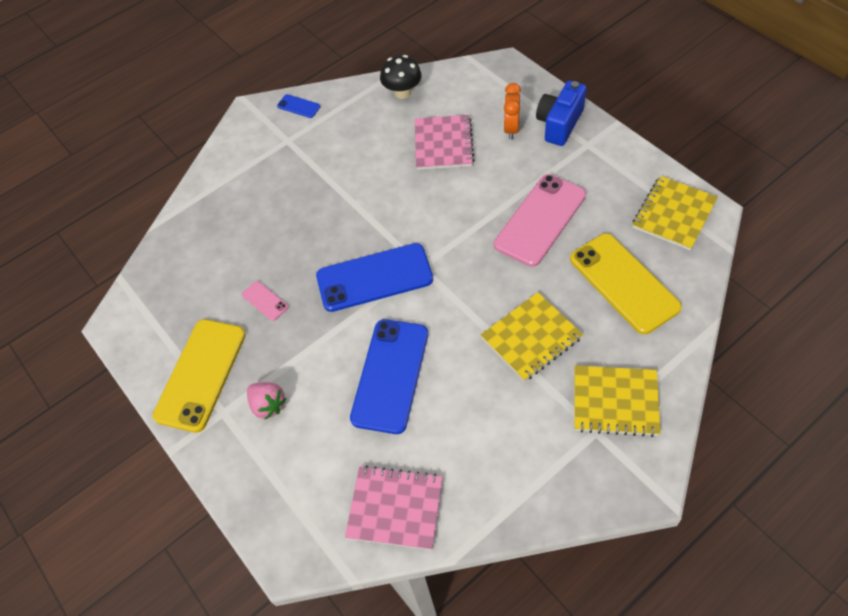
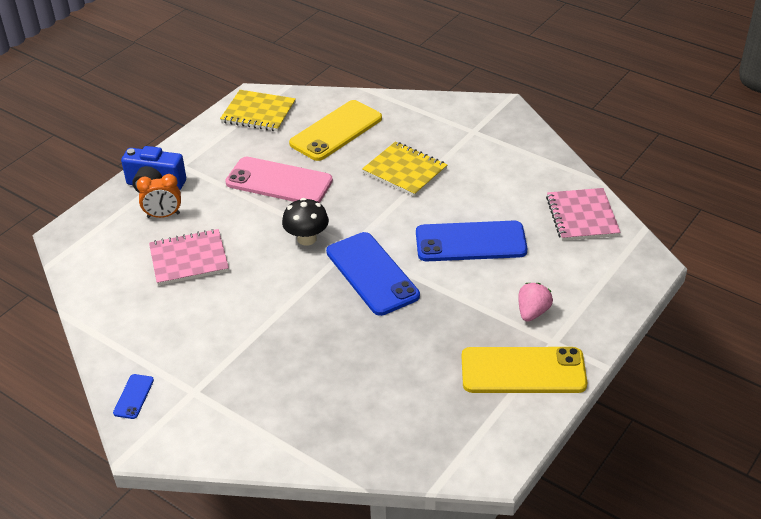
camera: 110 degrees left, 15 degrees down
(265, 301) = (423, 347): pink phone -> none
(402, 92) = (108, 306): black mushroom -> black mushroom (306, 239)
(615, 401) = (445, 125): yellow notebook -> none

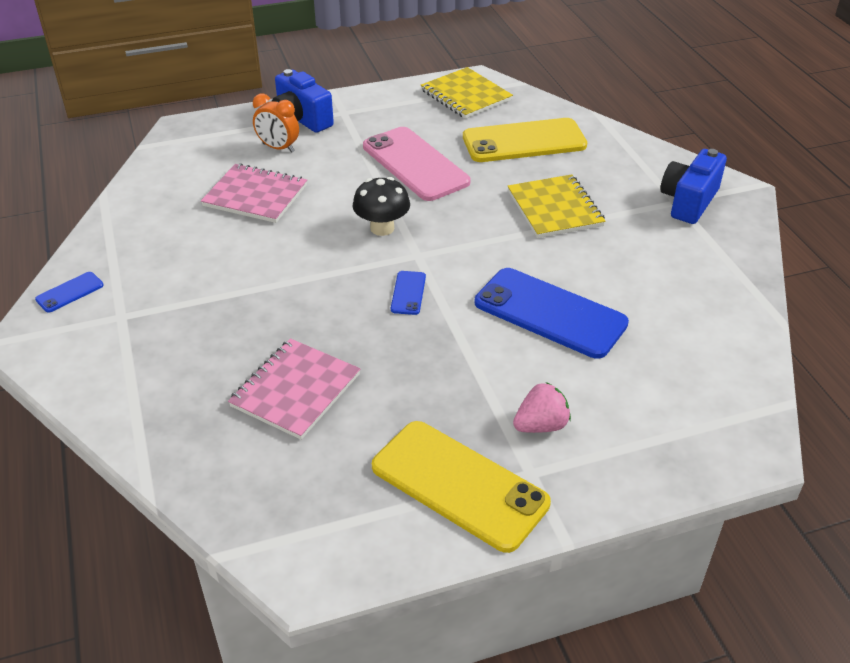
camera: 35 degrees right, 0 degrees up
(372, 274) = (408, 293): blue phone -> blue phone, size x0.44
(480, 128) = (688, 202): none -> blue camera
(582, 216) = (717, 350): pink notebook -> pink notebook (296, 390)

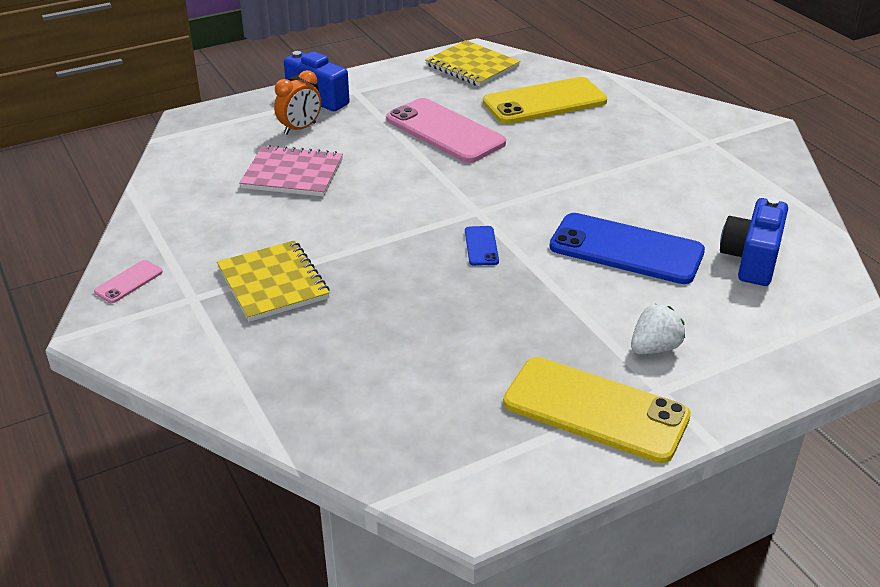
camera: 10 degrees left, 5 degrees down
(70, 292) = (129, 282): blue phone -> pink phone
(278, 148) = (300, 128): orange clock -> orange clock turned 60 degrees counterclockwise
(296, 390) = (401, 345): pink notebook -> none
(382, 228) = (433, 191): black mushroom -> none
(541, 425) = (654, 348): pink strawberry -> white strawberry
(554, 209) = (596, 158): yellow notebook -> yellow notebook (273, 283)
(688, 202) = (720, 140): blue camera -> blue camera (751, 260)

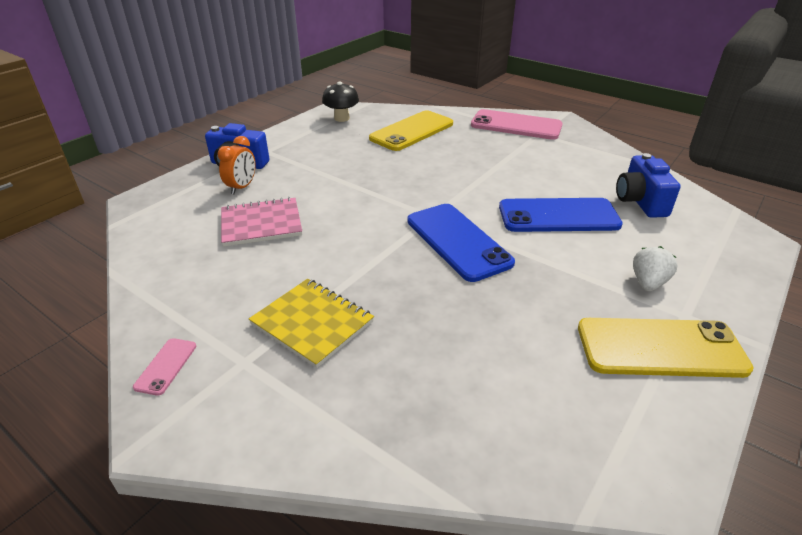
camera: 25 degrees left, 0 degrees up
(445, 131) = (358, 165): pink phone -> pink phone (516, 125)
(472, 66) = (341, 118): yellow notebook -> black mushroom
(481, 246) = (457, 241): blue phone -> blue phone, size x2.29

